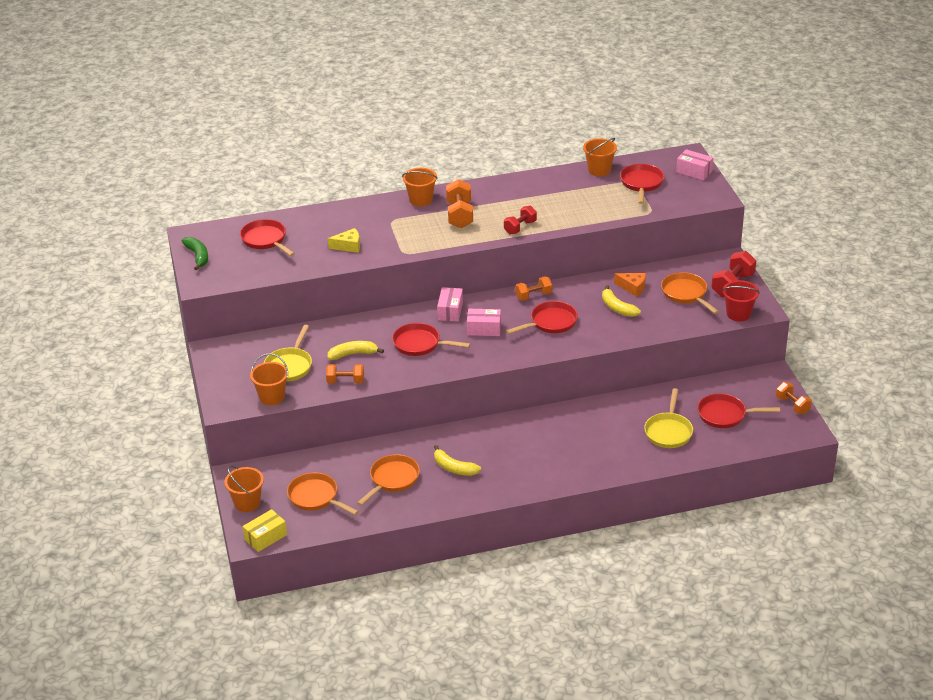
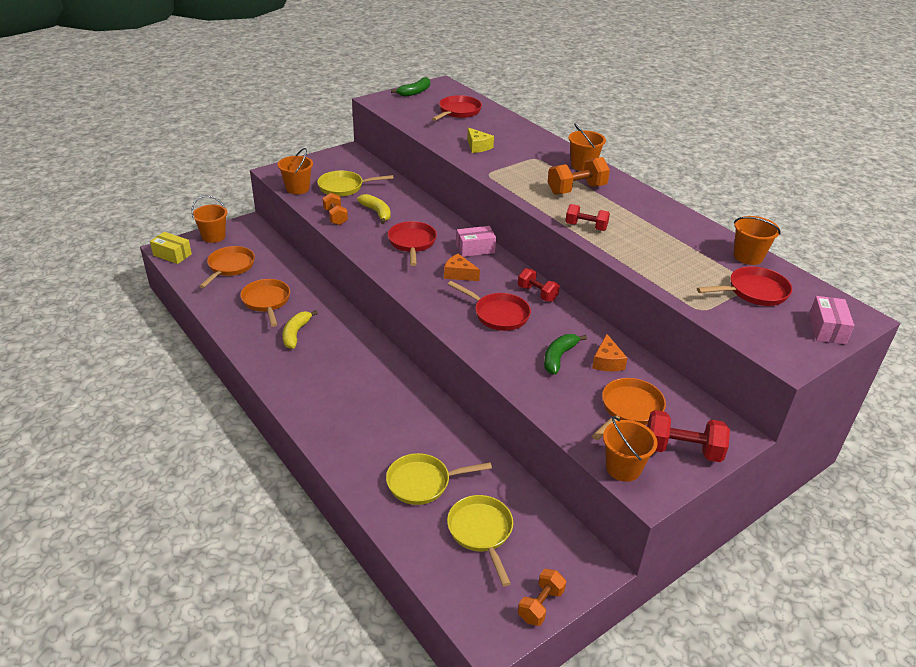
camera: 65 degrees right, 0 degrees up
(392, 479) = (267, 301): orange pan -> orange pan turned 120 degrees counterclockwise
(484, 329) = (459, 274): pink box -> orange cheese
(533, 296) = (537, 293): orange dumbbell -> red dumbbell
(617, 308) = (559, 357): yellow banana -> green banana
(725, 415) = (481, 532): red pan -> yellow pan
(738, 314) = (623, 468): red bucket -> orange bucket

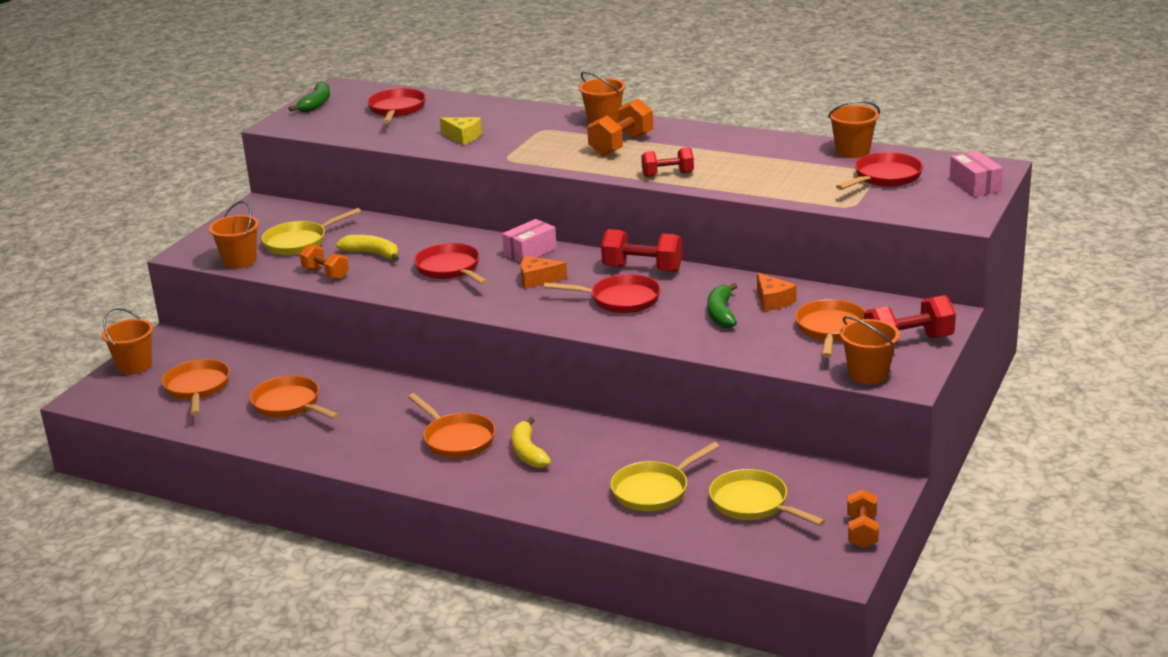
camera: 25 degrees left, 10 degrees down
(172, 255) = (100, 402): yellow box -> none
(296, 333) = (364, 421): yellow banana -> yellow banana (528, 452)
(336, 374) = (456, 439): none -> orange pan
(537, 293) = (642, 269): red dumbbell -> red dumbbell, size x1.51

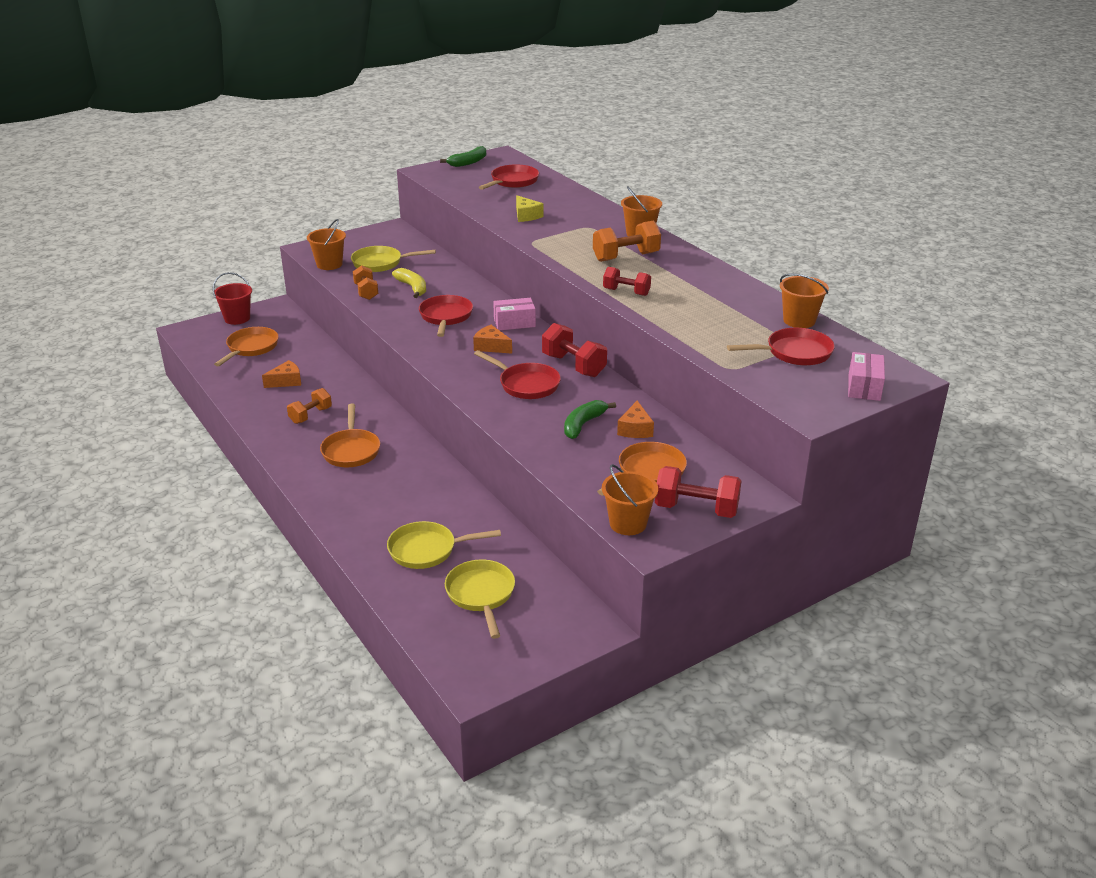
camera: 30 degrees right, 5 degrees up
(134, 366) = (237, 318): orange bucket -> red bucket
(289, 405) = (286, 381): orange pan -> orange cheese
(528, 452) = (382, 481): yellow banana -> none
(862, 532) = (531, 659): orange dumbbell -> orange dumbbell (310, 415)

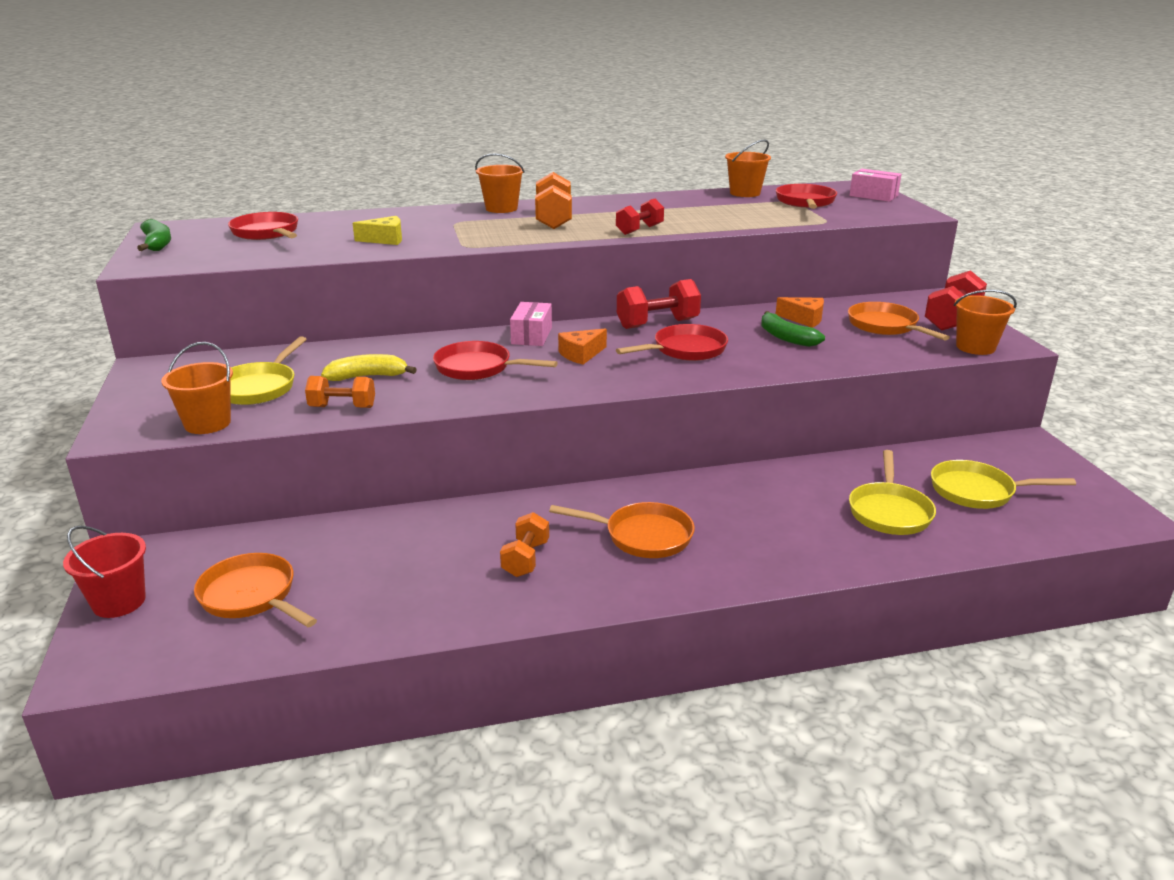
camera: 70 degrees left, 5 degrees down
(286, 381) = (402, 571): orange cheese -> none
(310, 415) = (525, 559): orange dumbbell -> orange dumbbell turned 45 degrees clockwise

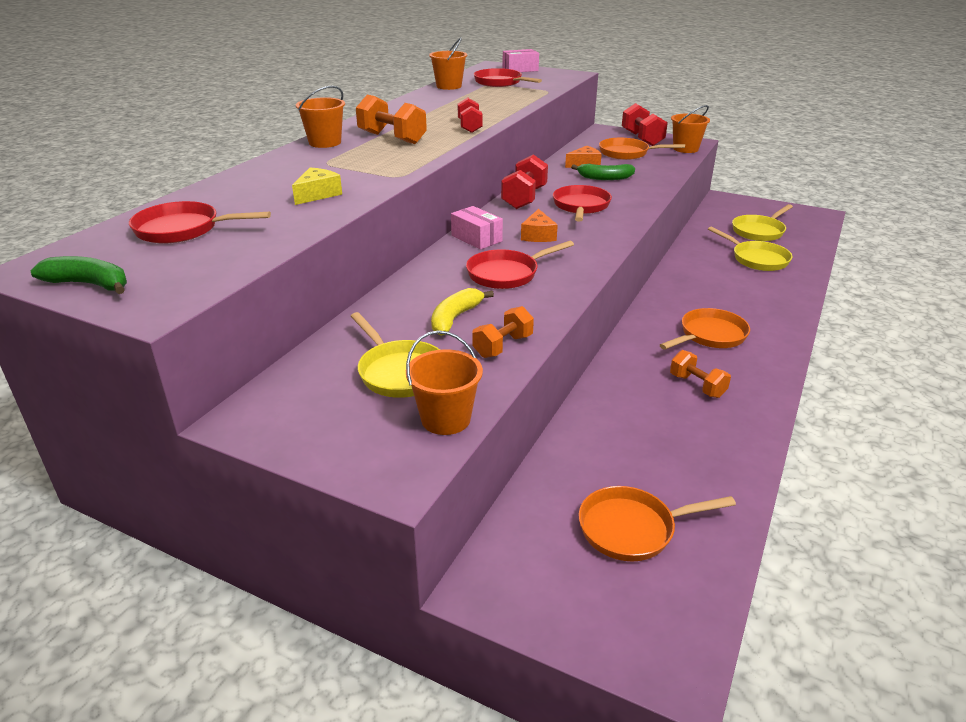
camera: 50 degrees left, 5 degrees up
(119, 602) = (567, 616): red bucket -> none

